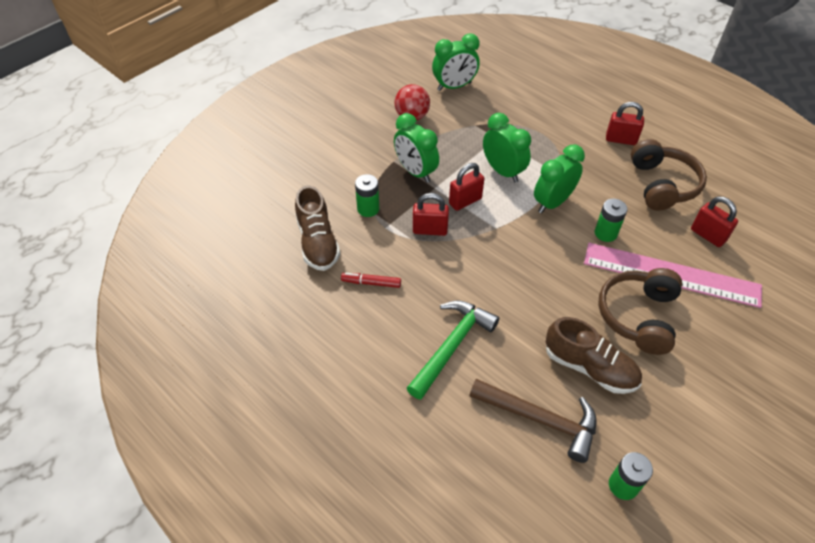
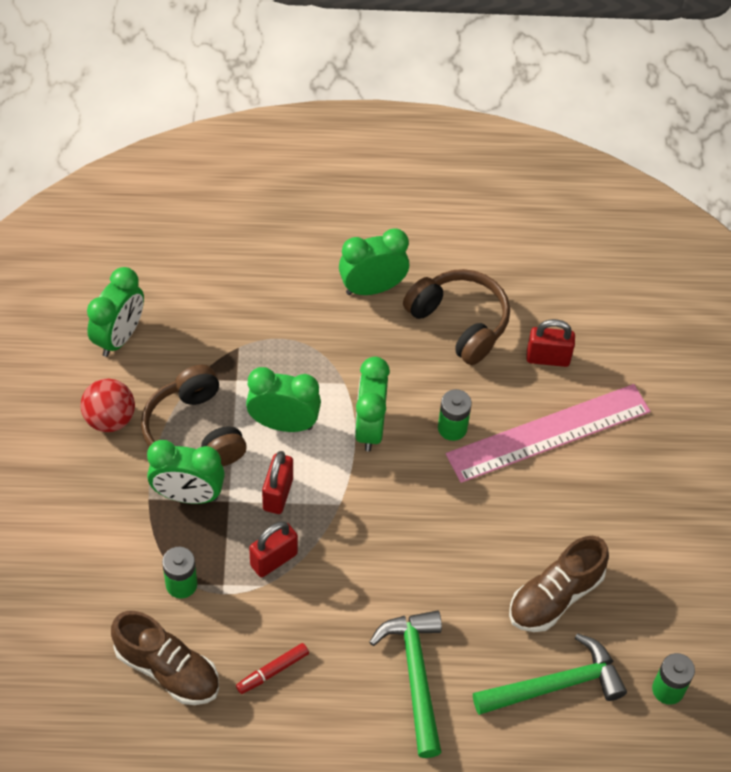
camera: 45 degrees left, 5 degrees up
(540, 419) = (556, 685): brown hammer -> green hammer
(589, 367) = (555, 596): brown shoe -> brown shoe turned 150 degrees clockwise
(621, 139) = (372, 288): red padlock -> green clock
(638, 316) = (555, 505): brown headphones -> brown headphones (194, 431)

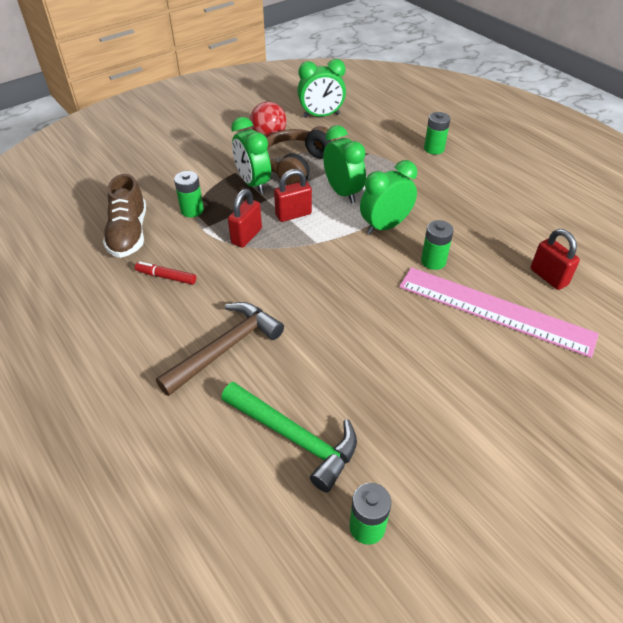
camera: 55 degrees right, 10 degrees down
(274, 560) = (246, 236): red padlock -> red padlock turned 75 degrees counterclockwise
(289, 283) = (434, 149): none -> green battery
(372, 288) = (478, 178): green clock -> none
(415, 675) = (226, 348): green hammer -> brown hammer
(459, 323) = (510, 223): brown headphones -> none
(555, 596) = (370, 391): brown shoe -> none

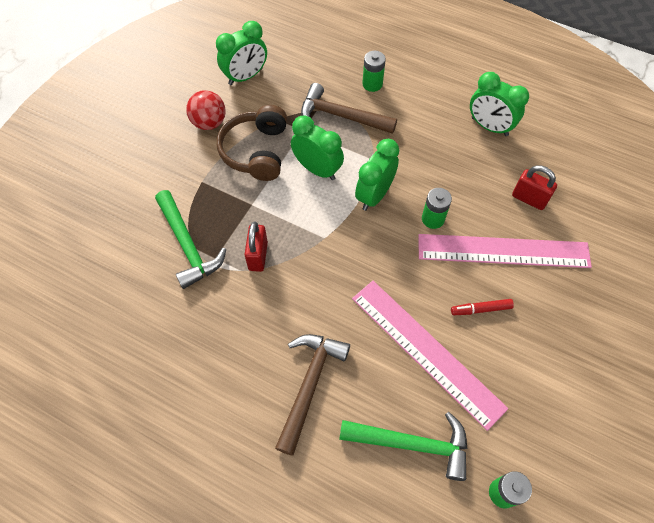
camera: 25 degrees left, 15 degrees up
(129, 234) = (144, 298): brown shoe -> none
(166, 277) = (211, 333): red marker -> red marker (481, 309)
(192, 210) = (188, 245): green battery -> green hammer
(253, 183) = (228, 189): green clock -> green clock (489, 127)
(293, 214) = (286, 213): red padlock -> none
(360, 364) = (426, 351): none -> pink ruler
(389, 162) = (341, 116): none -> brown hammer

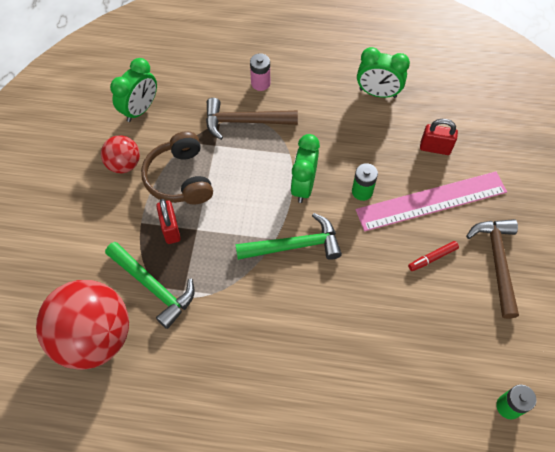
camera: 20 degrees left, 0 degrees up
(114, 274) = (94, 337): none -> red ball
(258, 256) = (222, 275): red padlock -> red padlock (171, 229)
(309, 385) = (315, 374): brown hammer -> brown hammer (497, 262)
(317, 169) = (243, 178): green clock -> none
(372, 84) = (260, 83): green battery -> pink battery
(412, 444) = (421, 393): green hammer -> green hammer (295, 245)
(426, 351) = (402, 310): pink ruler -> none

